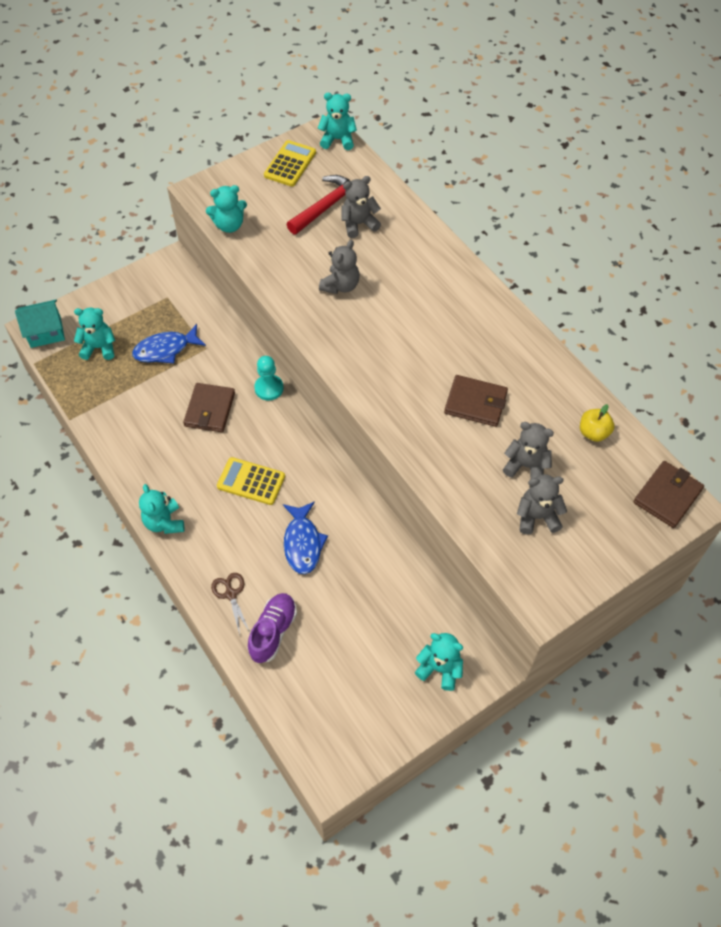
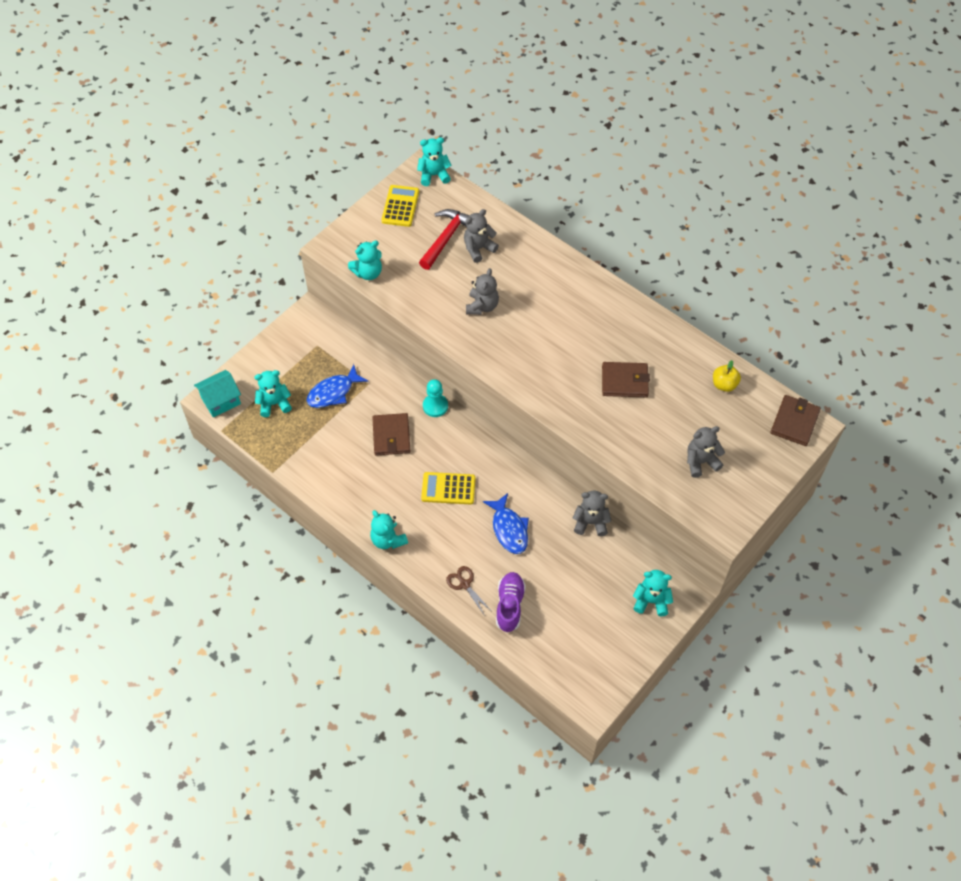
camera: 15 degrees left, 0 degrees up
(526, 466) = (680, 423): grey teddy bear -> grey teddy bear (590, 522)

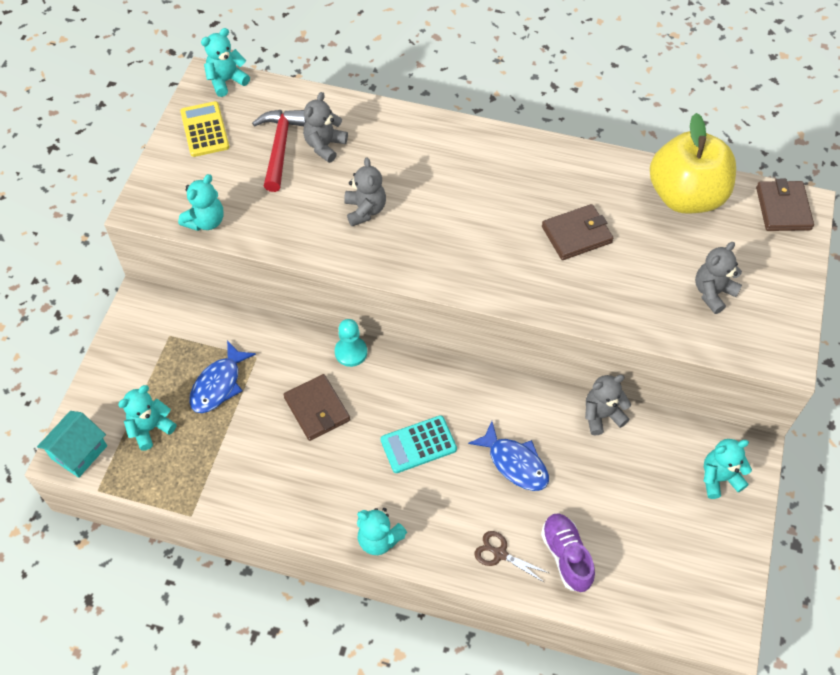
camera: 25 degrees left, 0 degrees up
(448, 488) = (418, 444): yellow calculator -> turquoise calculator
(724, 384) = (685, 196): yellow apple -> yellow apple, size x2.44

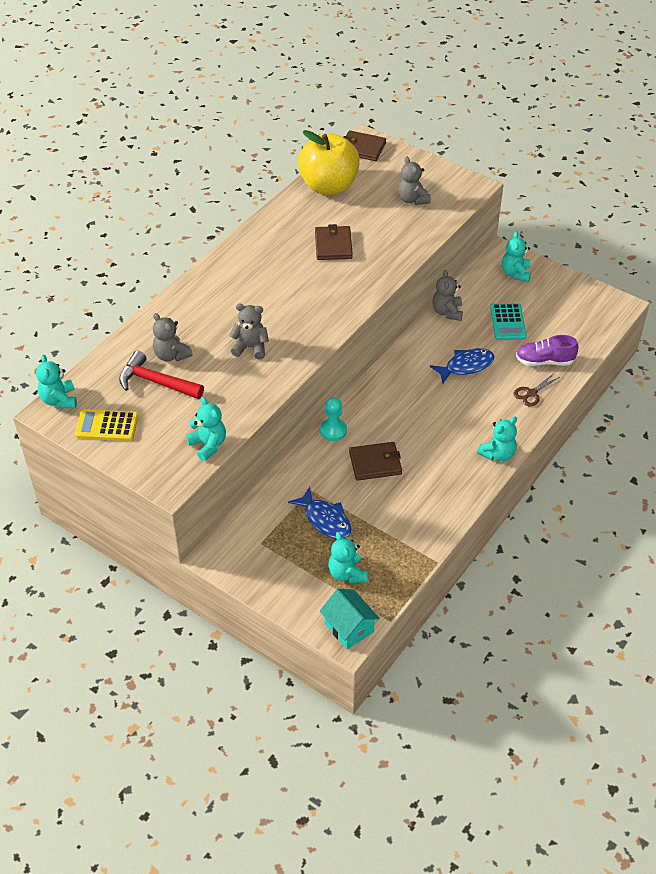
camera: 70 degrees left, 10 degrees down
(418, 444) = (430, 413): turquoise calculator -> turquoise calculator (507, 322)

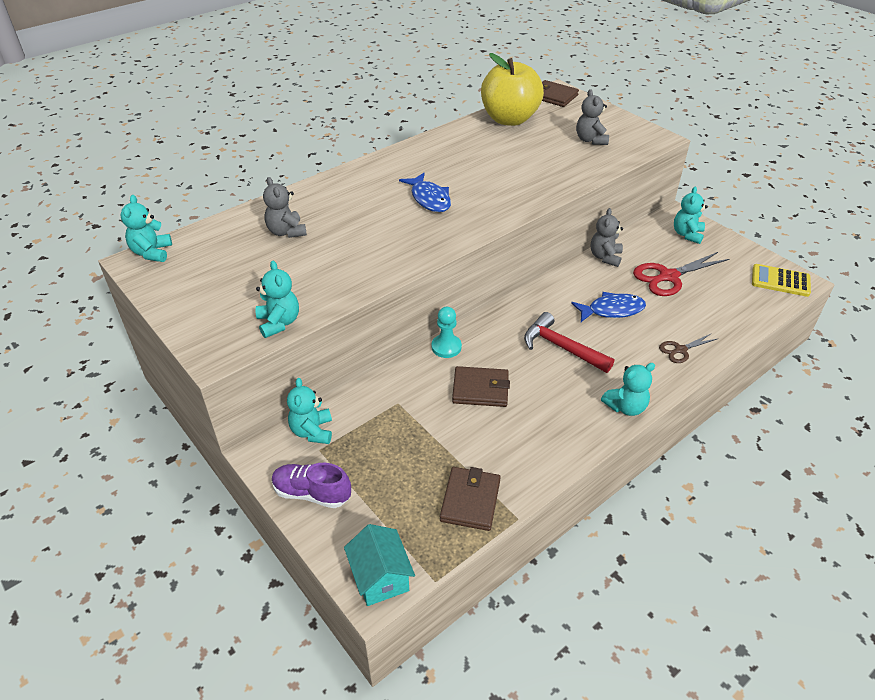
camera: 15 degrees right, 5 degrees down
(107, 426) = (184, 284): yellow calculator -> yellow calculator (780, 281)
(156, 382) = (257, 253): red hammer -> red hammer (561, 347)
(250, 347) = (371, 238): grey teddy bear -> none
(325, 519) = (402, 439): blue fish -> blue fish (429, 199)
(333, 245) = (495, 165): brown wallet -> brown wallet (470, 500)
(347, 573) = (403, 507): turquoise teddy bear -> turquoise teddy bear (312, 431)
(507, 322) = (668, 276): turquoise calculator -> red scissors
(544, 361) = (702, 320): purple shoe -> purple shoe (312, 493)

